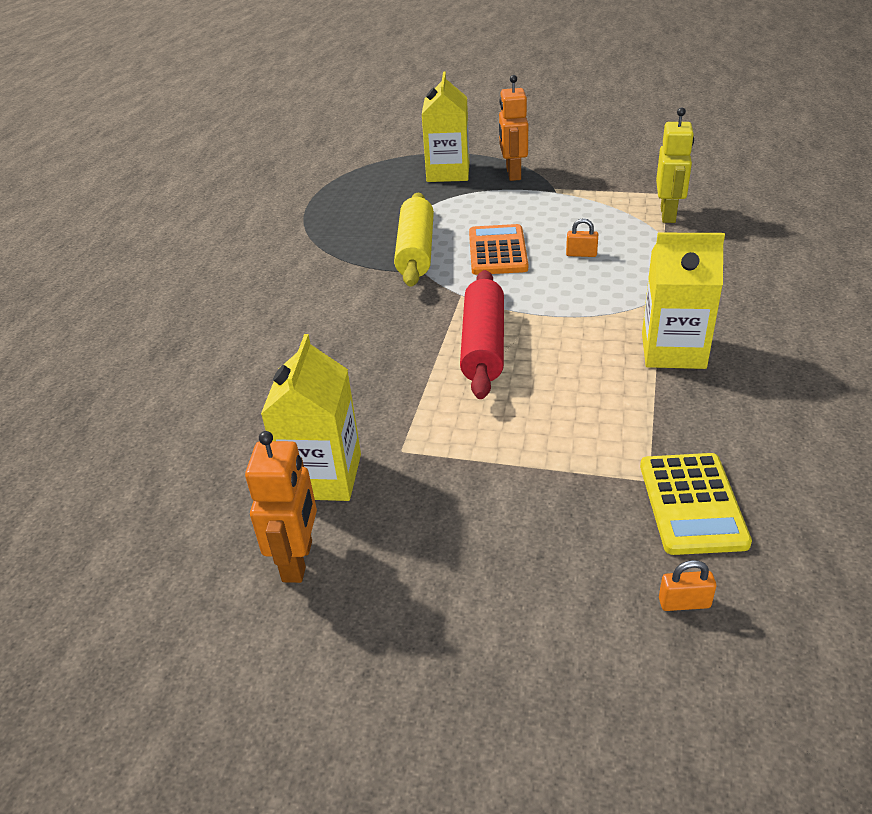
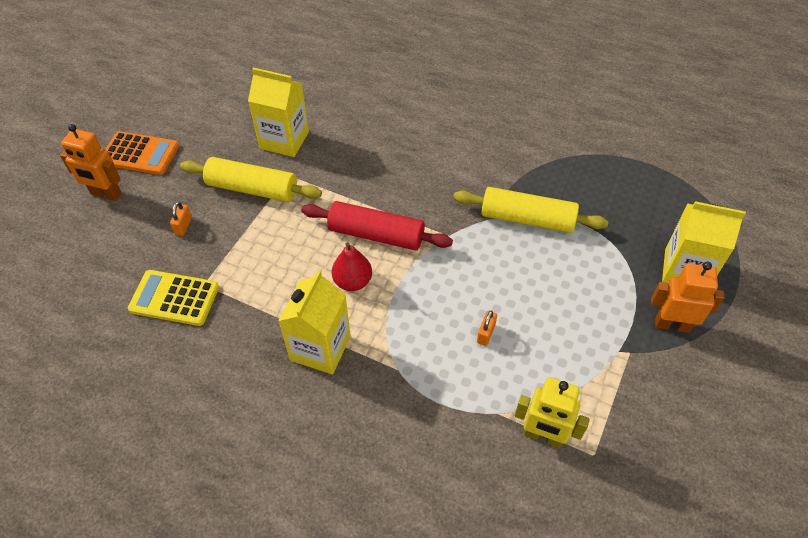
camera: 100 degrees right, 15 degrees up
(298, 561) = (229, 126): orange robot -> orange robot (106, 194)
(442, 483) = (252, 188): none -> yellow rolling pin
(497, 251) = (510, 274): orange calculator -> orange calculator (140, 154)
(565, 348) = (352, 281): none -> red pear
(684, 603) = (115, 268): orange padlock -> orange padlock (183, 226)

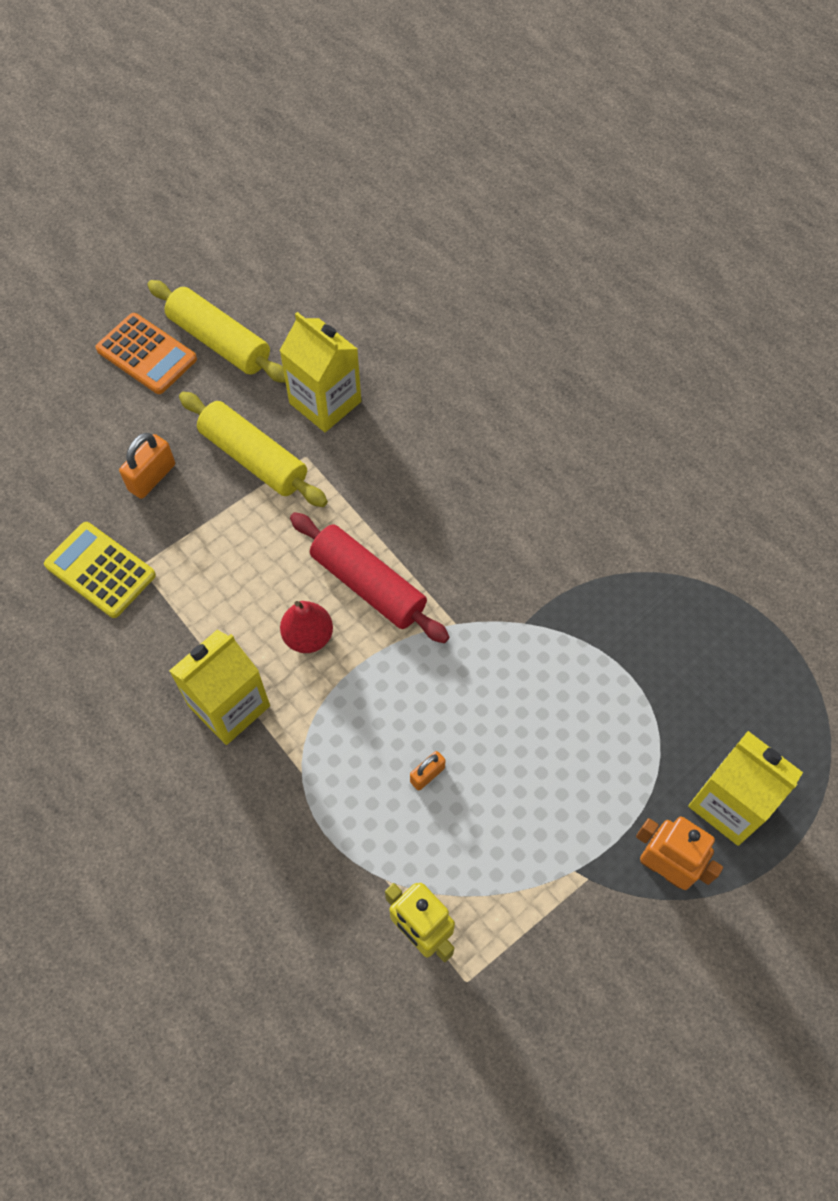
camera: 25 degrees right, 10 degrees up
(106, 194) = (85, 397): orange robot -> none
(183, 226) = (152, 477): orange padlock -> orange padlock, size x1.62
(527, 219) = (567, 643): yellow rolling pin -> yellow rolling pin (219, 342)

